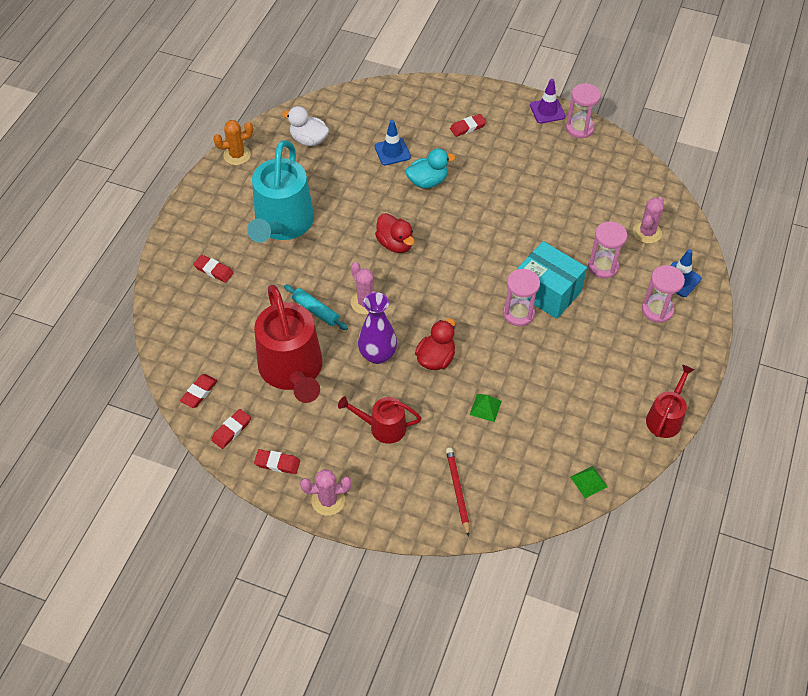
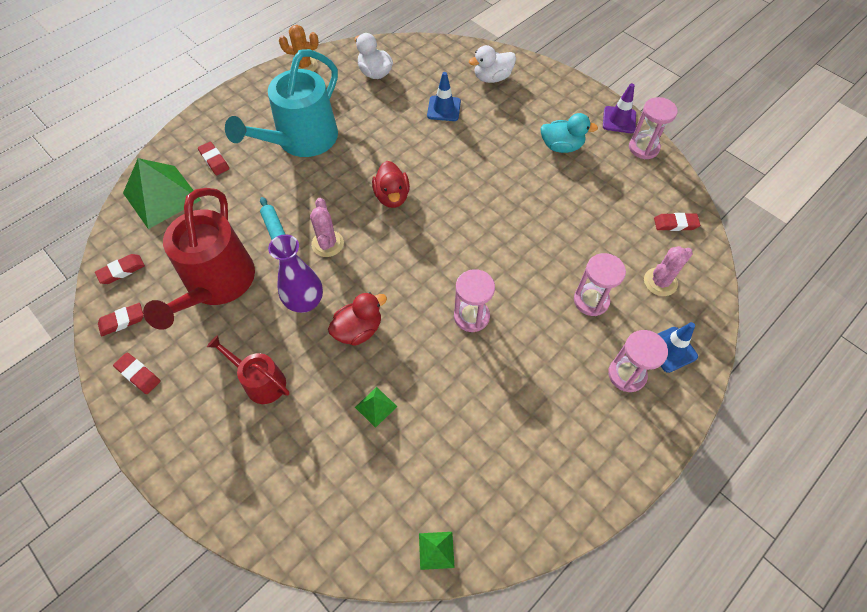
camera: 25 degrees right, 5 degrees up
(188, 319) = (161, 196): none -> green pyramid
(328, 500) = (157, 438): pink cactus -> none
(418, 109) = (492, 78): none -> white duck
(427, 181) = (460, 148): turquoise duck -> turquoise duck (561, 146)
(457, 491) = (289, 491): red pencil -> none
(468, 127) = (530, 110): red eraser -> red eraser (675, 224)
(547, 292) = (515, 305): turquoise box -> none
(665, 418) = (569, 511): red watering can -> none

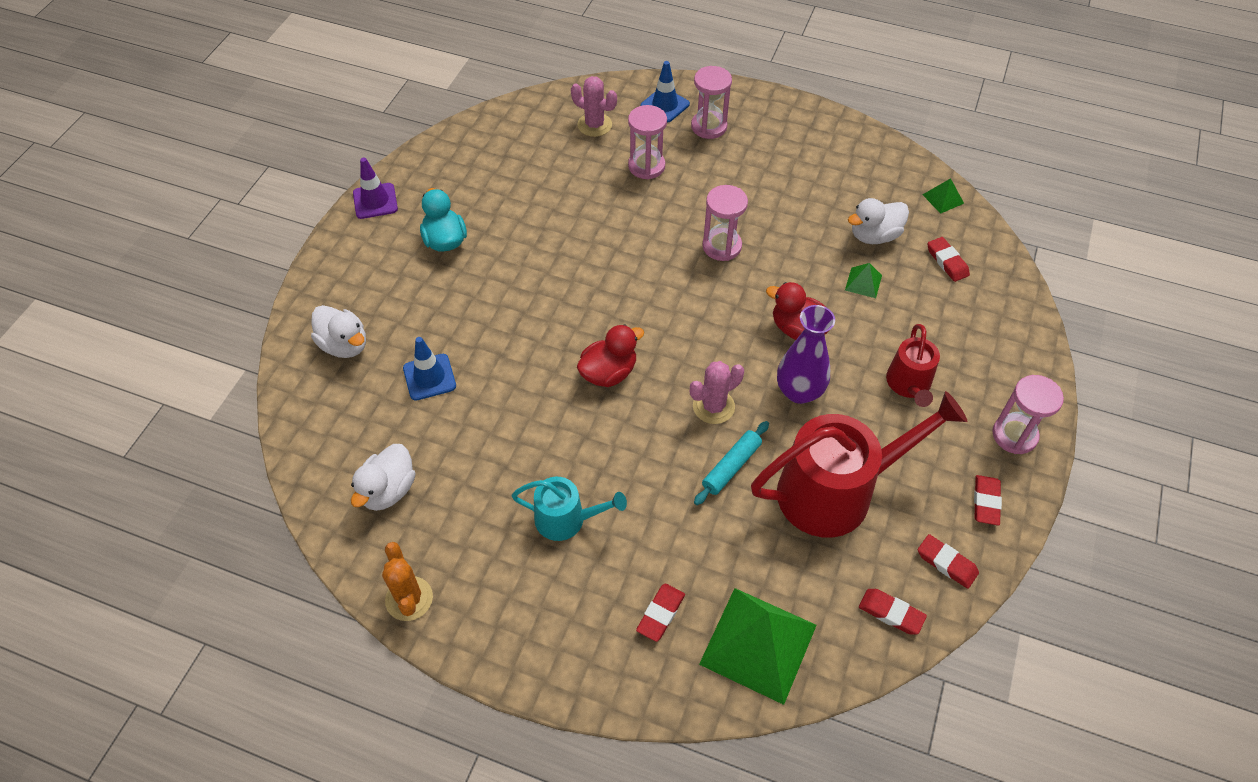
camera: 115 degrees left, 5 degrees down
(302, 140) = (566, 519): turquoise watering can -> turquoise watering can, size x0.53
(422, 448) = (874, 235): none -> white duck
(643, 148) = (413, 171): pink hourglass -> pink hourglass (1014, 435)
(675, 224) = (514, 127): red eraser -> red eraser (947, 262)

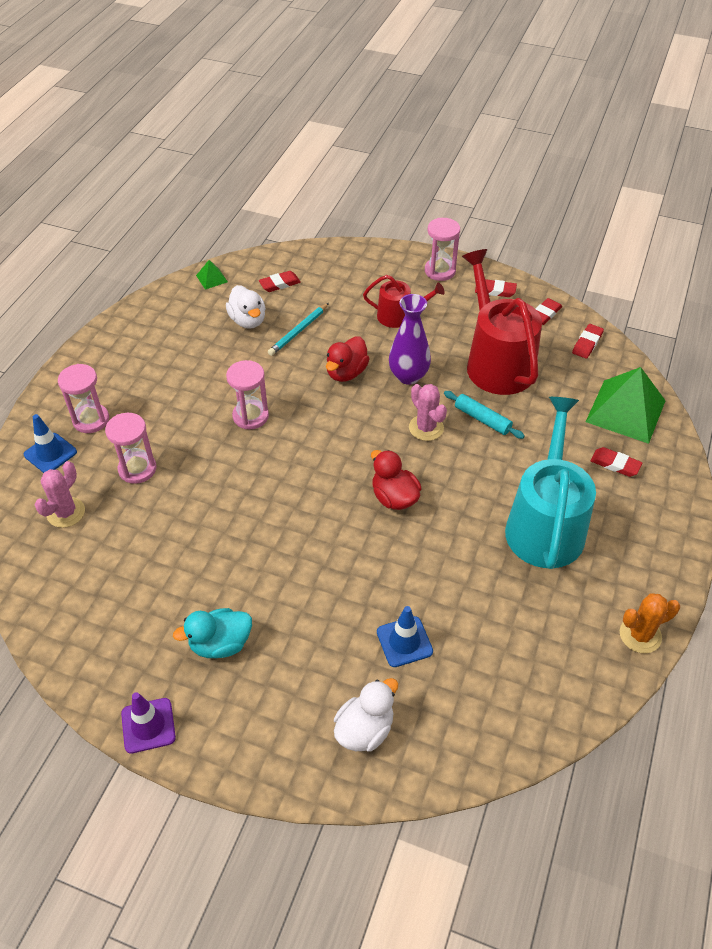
camera: 90 degrees left, 5 degrees down
(388, 490) = (536, 664): white duck -> none
(566, 519) = (545, 525): turquoise watering can -> turquoise watering can, size x1.90
(863, 282) = (298, 331): green pyramid -> turquoise pencil

